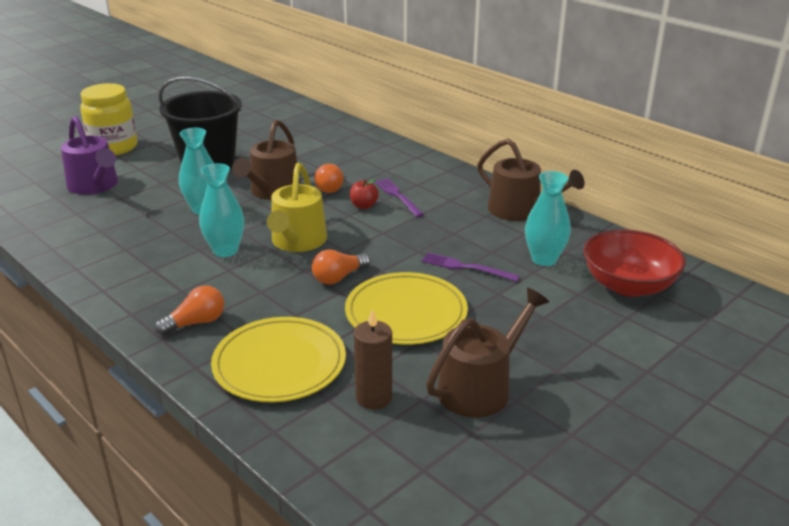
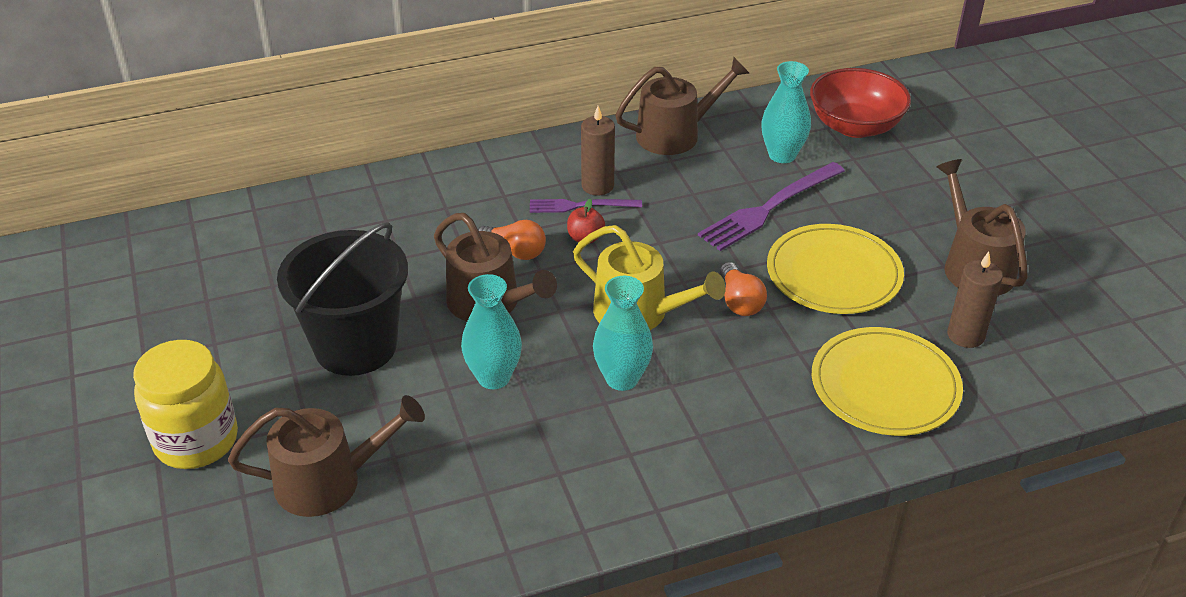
camera: 65 degrees left, 10 degrees up
(95, 185) = (328, 481): purple watering can -> brown watering can
(196, 323) = (776, 435): orange light bulb -> none
(426, 197) = (597, 186): none -> brown candle
(466, 267) = (769, 208): purple fork -> purple fork, size x1.65

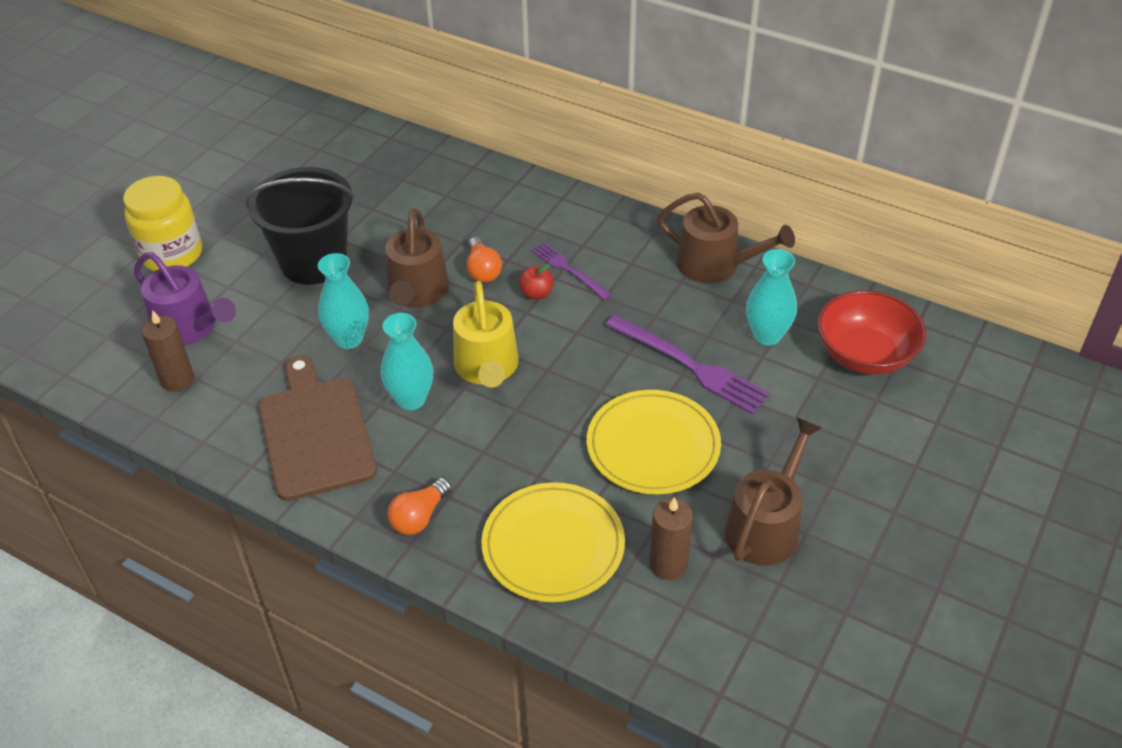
camera: 50 degrees right, 5 degrees up
(328, 481) = (189, 327): brown watering can -> purple watering can
(591, 463) = (315, 433): none -> brown cutting board
(597, 186) = (602, 264): brown candle -> brown candle (177, 380)
(739, 301) = (559, 412): orange light bulb -> orange light bulb (419, 517)
(769, 208) = (690, 366): purple fork -> purple fork turned 150 degrees counterclockwise

